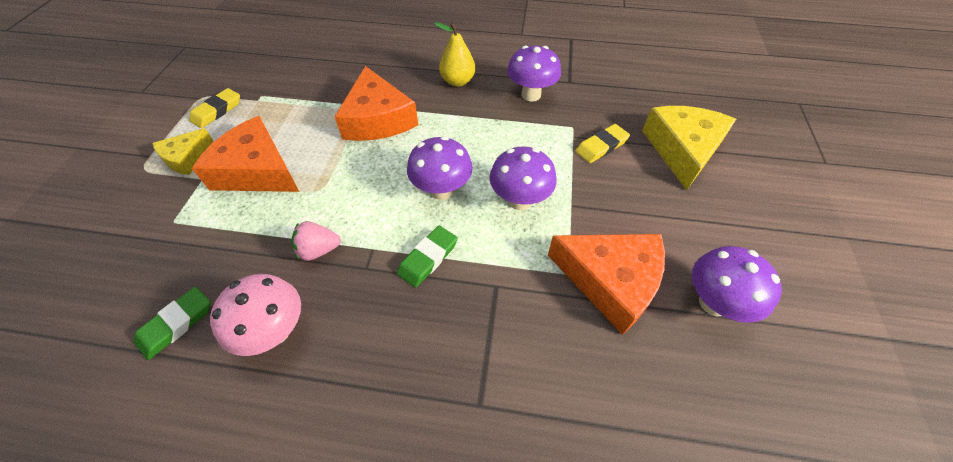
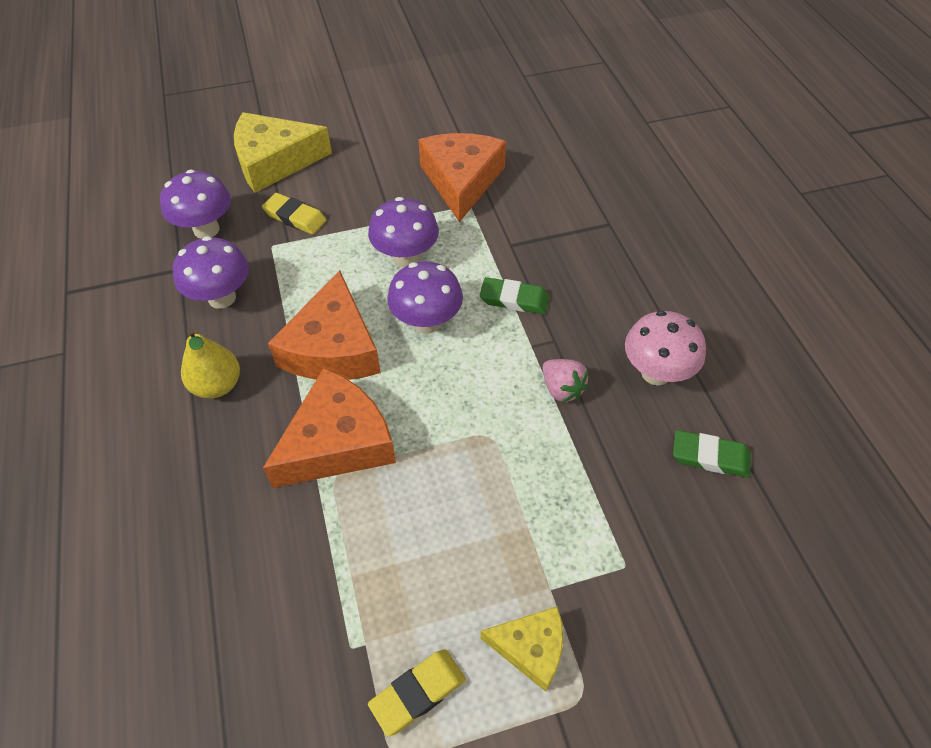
camera: 115 degrees left, 0 degrees up
(217, 111) = (418, 692): yellow eraser -> yellow eraser turned 45 degrees counterclockwise
(257, 171) = (500, 529): orange cheese -> orange cheese (333, 347)
(713, 303) = (446, 128): purple mushroom -> purple mushroom (206, 229)

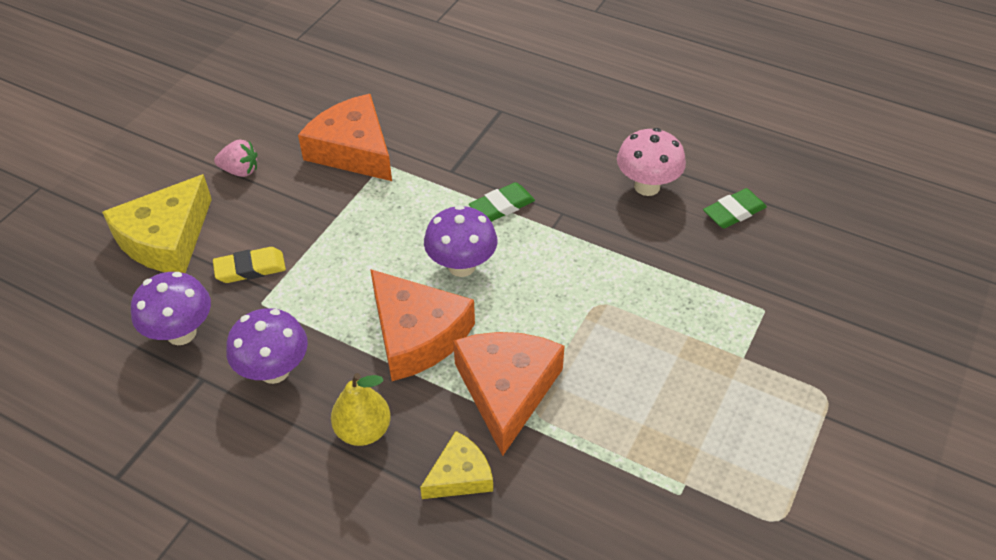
camera: 45 degrees left, 5 degrees down
(406, 257) = (385, 234): purple mushroom -> none
(418, 692) = (747, 478): yellow eraser -> none
(530, 648) = (772, 397): yellow cheese -> yellow cheese (460, 475)
(562, 389) = (605, 239): pink strawberry -> pink strawberry (240, 171)

